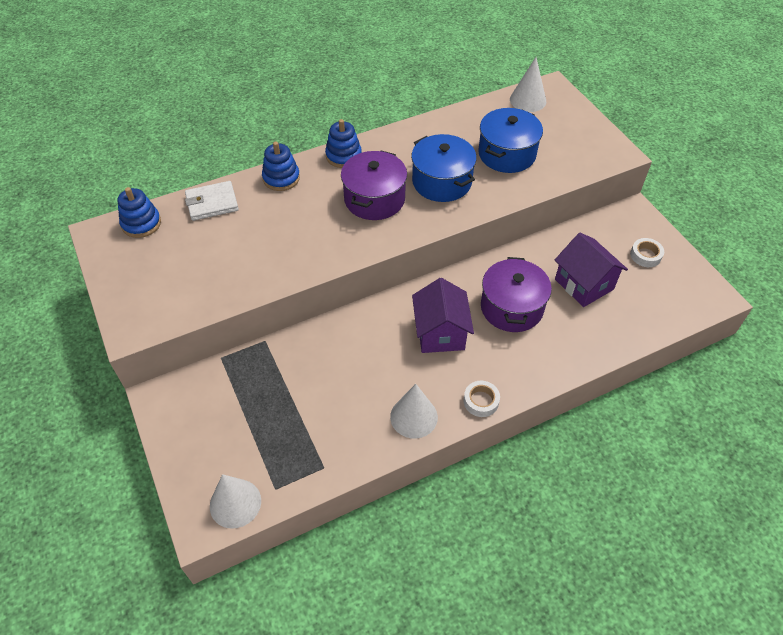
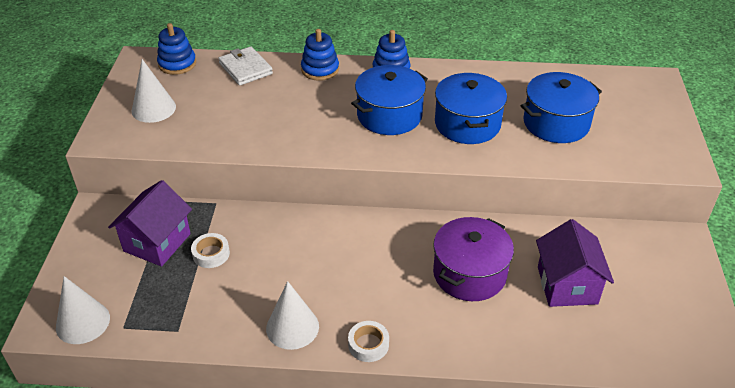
camera: 30 degrees right, 10 degrees down
(212, 203) = (245, 68): white wallet -> white wallet turned 45 degrees clockwise
(374, 199) = (389, 115): purple pot -> blue pot
(440, 333) = (378, 265): purple house -> purple house (157, 242)
(528, 100) = (619, 83): white cone -> white cone (153, 108)
(645, 255) = (663, 287): white tape -> white tape (211, 254)

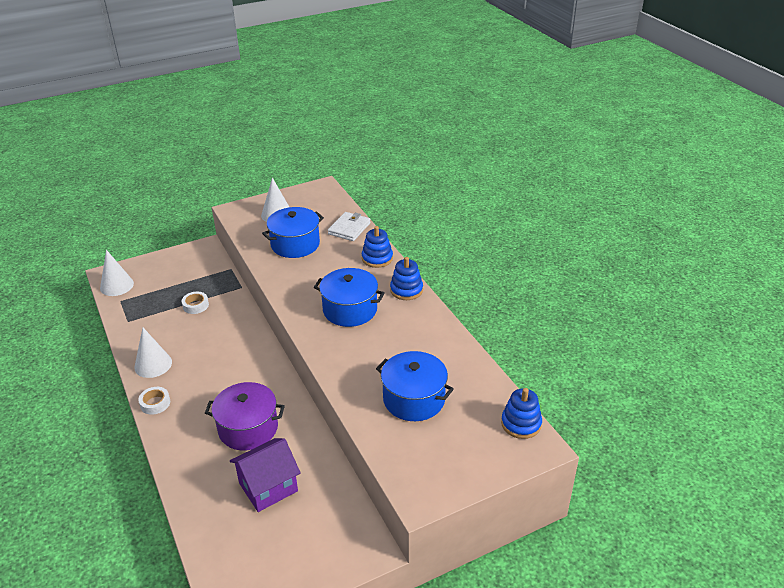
camera: 60 degrees right, 5 degrees down
(157, 242) = (192, 281): purple house -> none
(177, 64) = (330, 202): blue stacking toy -> blue stacking toy (521, 424)
(467, 124) = (371, 351): blue pot -> blue pot (295, 244)

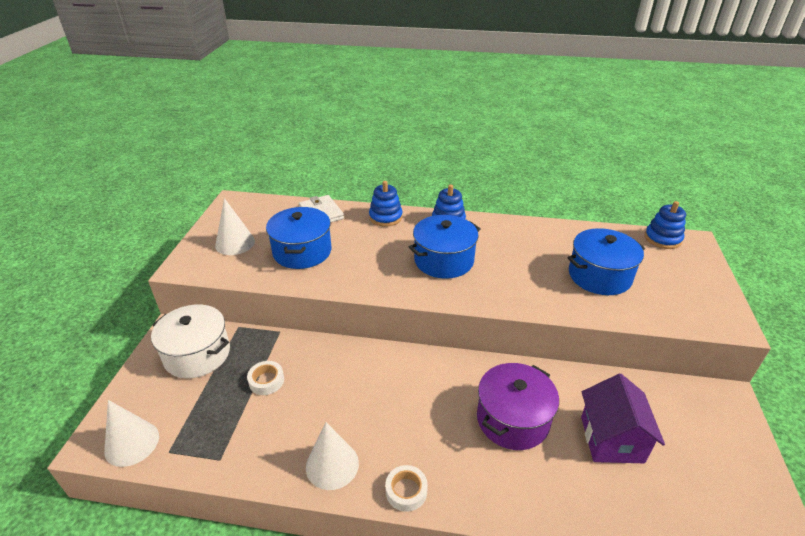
camera: 55 degrees left, 0 degrees up
(195, 267) = (197, 354): none -> white pot

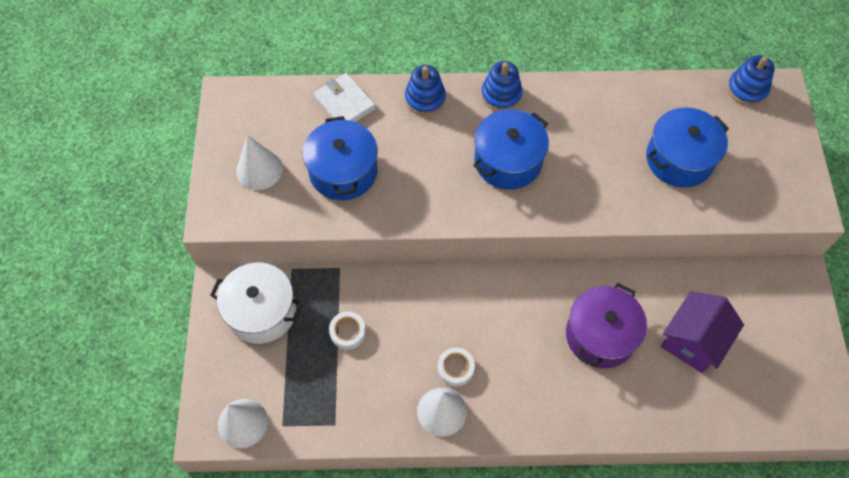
camera: 10 degrees left, 25 degrees up
(406, 491) = (515, 425): white tape -> white tape (455, 368)
(611, 439) = (693, 341): purple house -> purple house turned 45 degrees clockwise

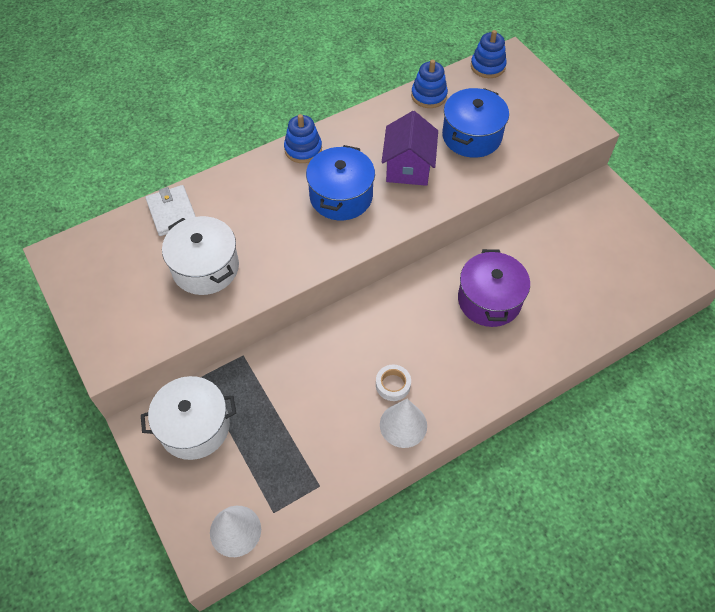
camera: 30 degrees left, 5 degrees down
(259, 170) = (126, 301): white cone -> none
(343, 171) = (205, 267): blue pot -> white pot
(345, 103) = (172, 212): white wallet -> white wallet turned 45 degrees clockwise
(348, 332) = (283, 404): white tape -> none
(425, 99) = (241, 179): blue stacking toy -> blue stacking toy (429, 95)
(693, 341) = (559, 269): purple house -> purple house (408, 167)

